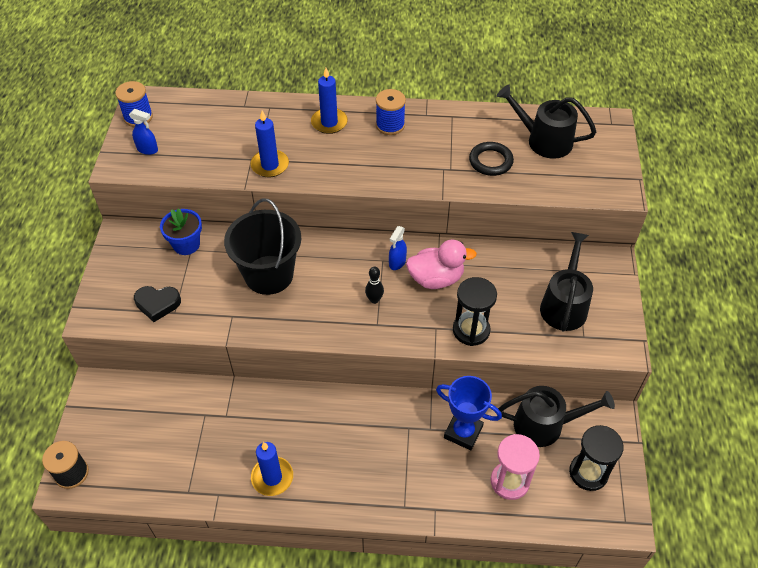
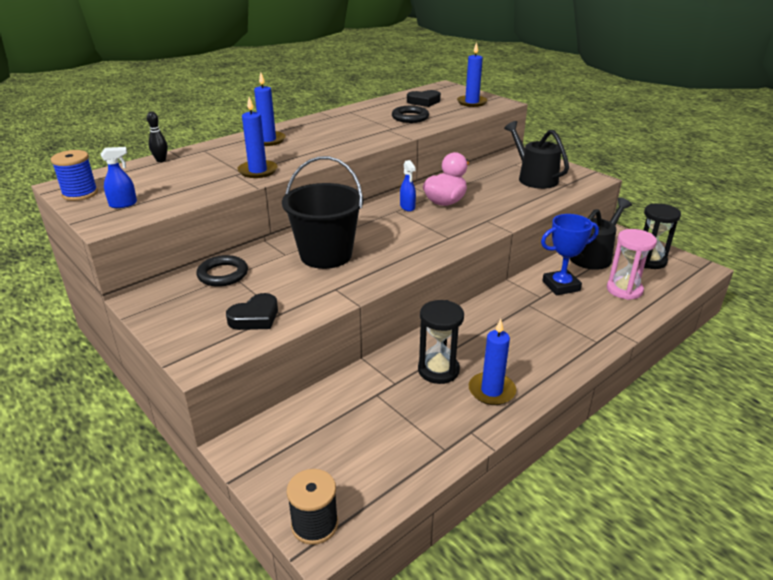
camera: 45 degrees left, 20 degrees down
(186, 244) = (223, 274): blue flower pot -> black ring
(374, 300) = (425, 228): black bowling pin -> black bowling pin (161, 160)
(390, 125) = (315, 127): blue spool -> none
(471, 330) = (508, 211): black hourglass -> black hourglass (438, 370)
(544, 140) = (424, 102): black watering can -> black heart
(590, 172) = (472, 102): none -> blue candle

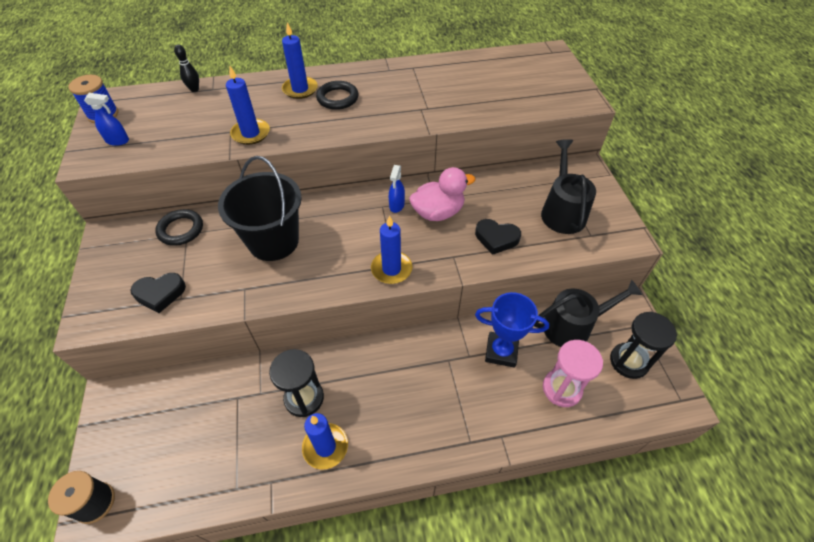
camera: 30 degrees right, 20 degrees up
(410, 117) = (461, 96): black ring -> black ring (337, 98)
(424, 102) = (501, 73): black heart -> black heart (496, 238)
(472, 102) = (552, 90): blue candle -> blue candle (391, 269)

